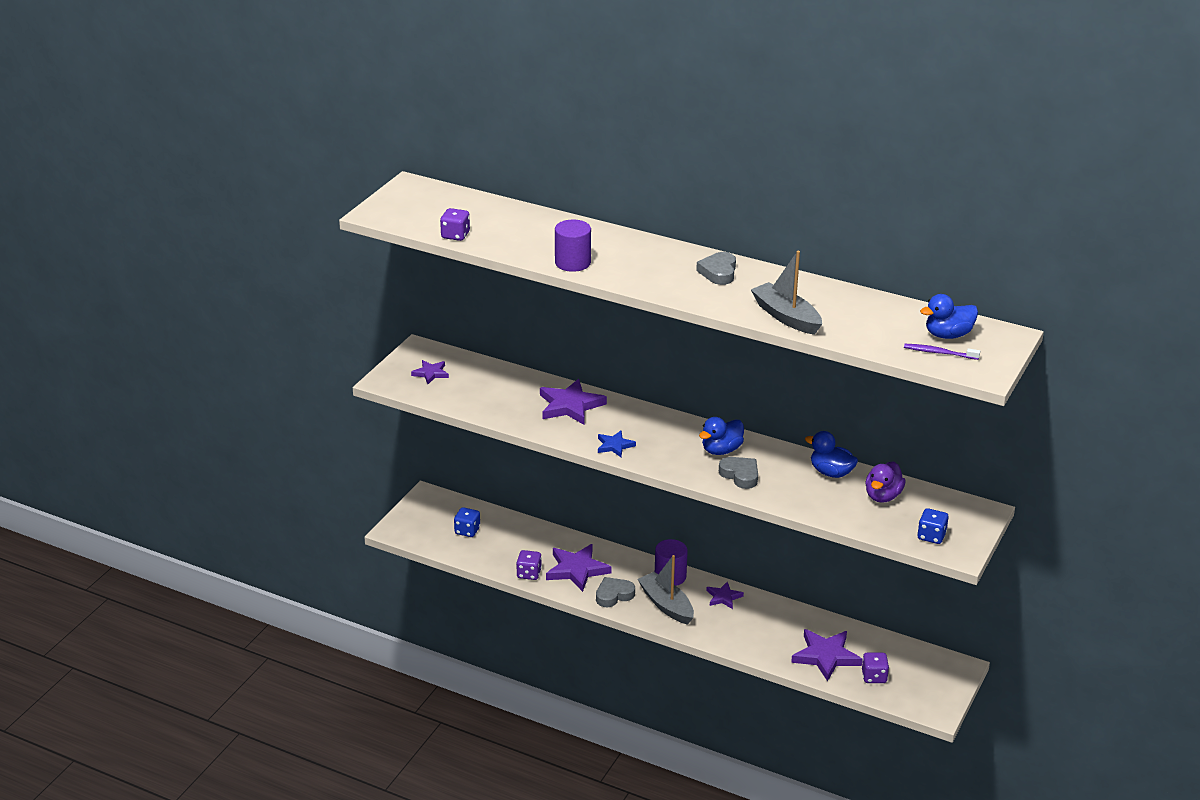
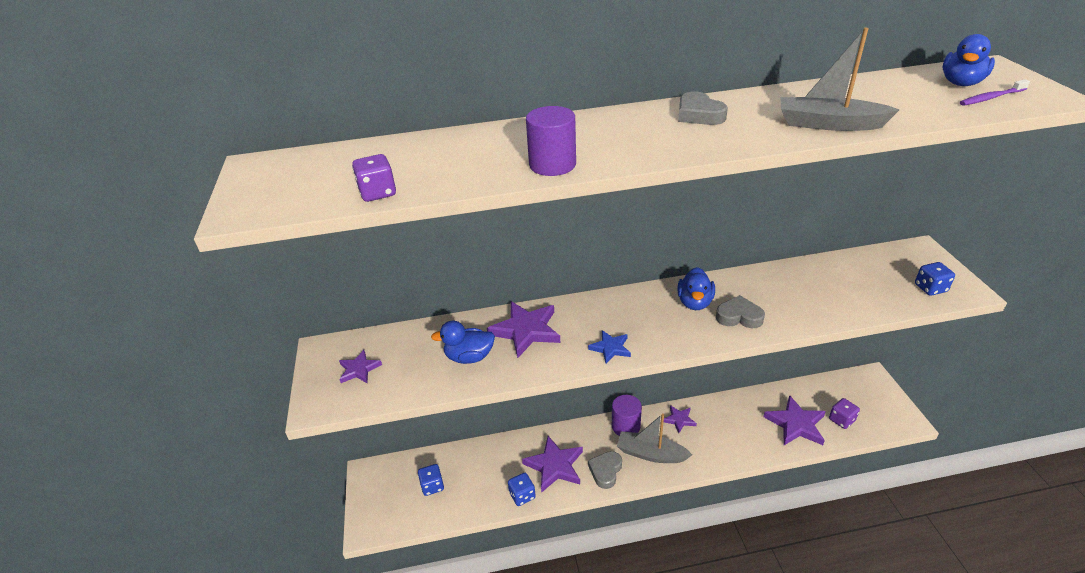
camera: 35 degrees left, 5 degrees up
(529, 574) = (522, 495): purple dice -> blue dice
(831, 472) = (792, 276): blue duck -> blue duck (469, 357)
(883, 496) = (851, 275): purple duck -> none

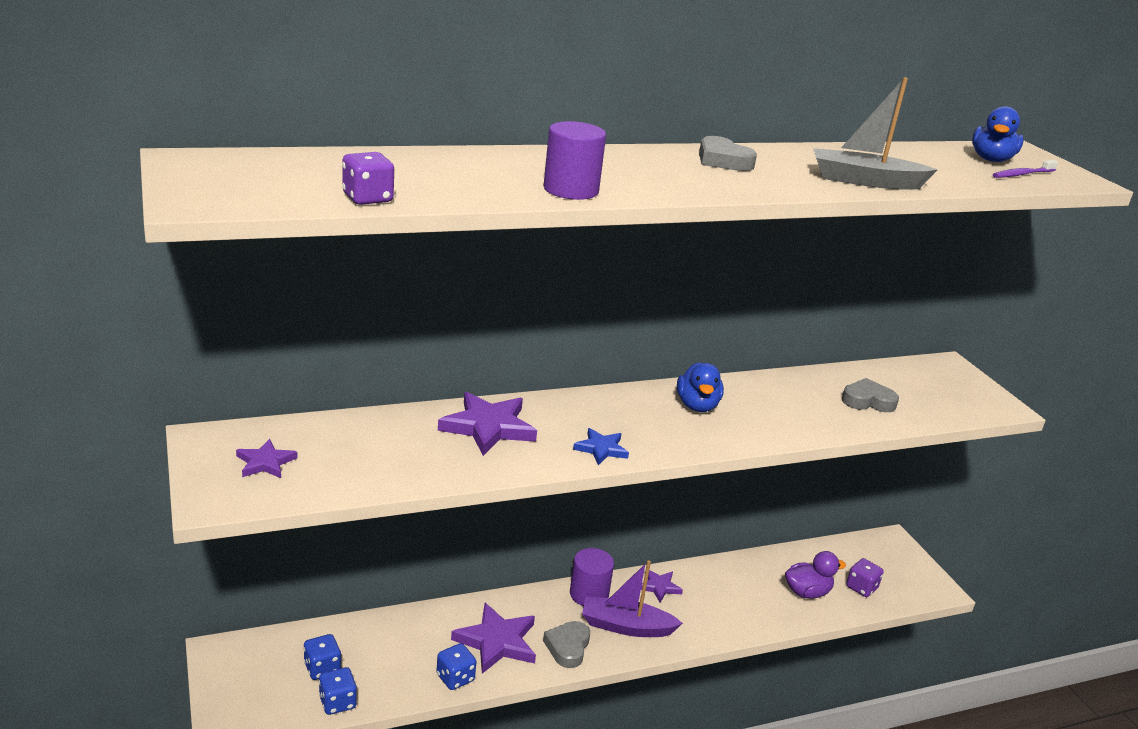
camera: 15 degrees left, 10 degrees down
(469, 357) = (418, 453): blue duck -> none
(651, 454) = (626, 626): grey boat -> purple boat
(739, 316) = (752, 422): grey heart -> grey heart (867, 401)
(796, 424) = (807, 592): purple star -> purple duck
(930, 288) = (964, 402): blue dice -> blue dice (337, 702)

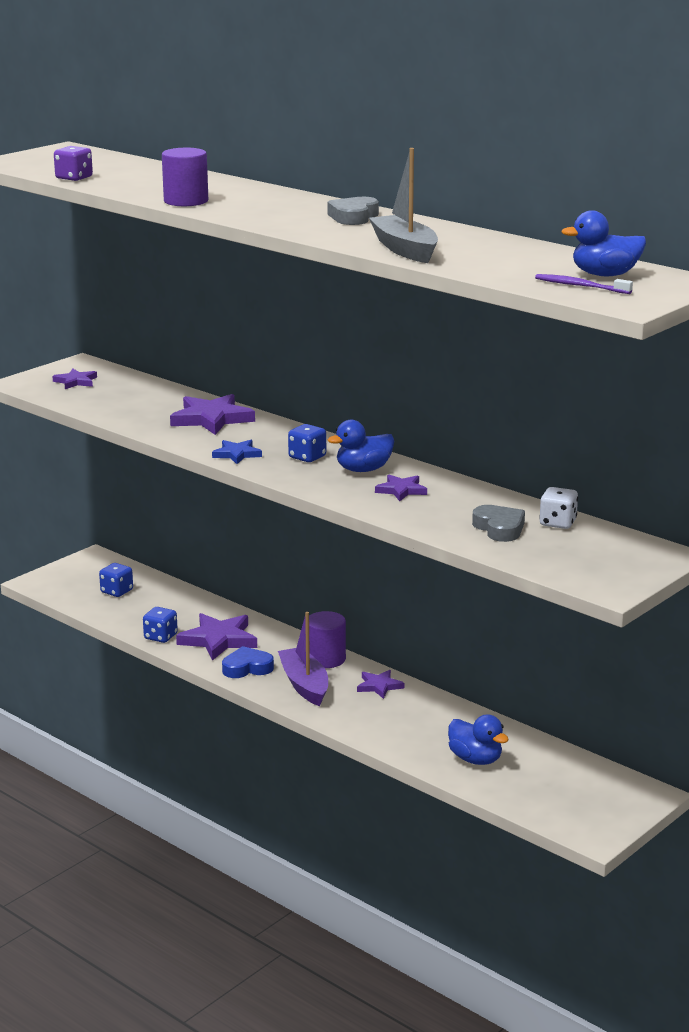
camera: 65 degrees right, 5 degrees down
(337, 702) = (90, 607): blue dice -> blue dice (307, 457)
(568, 647) = (247, 668): grey heart -> blue heart
(758, 408) = (401, 490): none -> purple star
(807, 592) = (475, 759): purple duck -> blue duck
(861, 588) = (528, 788): purple dice -> none
(870, 376) = (558, 523): none -> white dice

